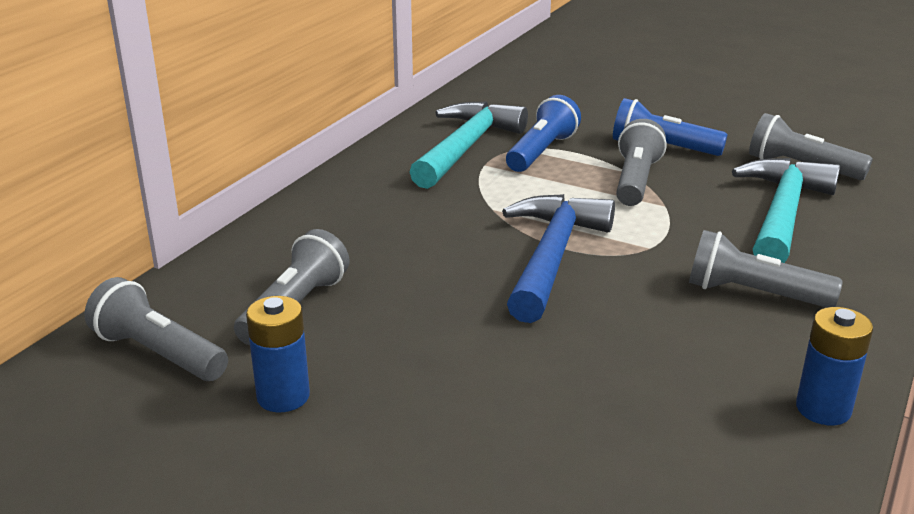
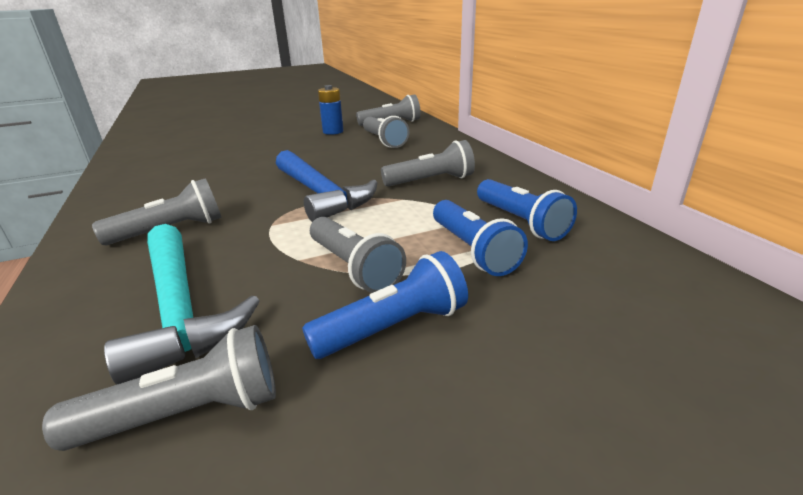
camera: 130 degrees right, 0 degrees up
(424, 211) = (431, 181): none -> grey flashlight
(466, 148) = (521, 222): turquoise hammer -> blue flashlight
(823, 409) = (104, 201): blue battery -> none

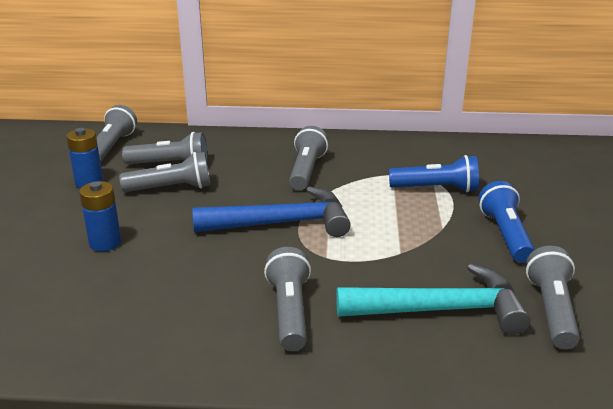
camera: 65 degrees left, 0 degrees up
(255, 154) = (105, 243): none -> blue battery
(354, 268) = (429, 233): grey flashlight -> grey flashlight (171, 188)
(521, 222) = (411, 162): blue flashlight -> none

